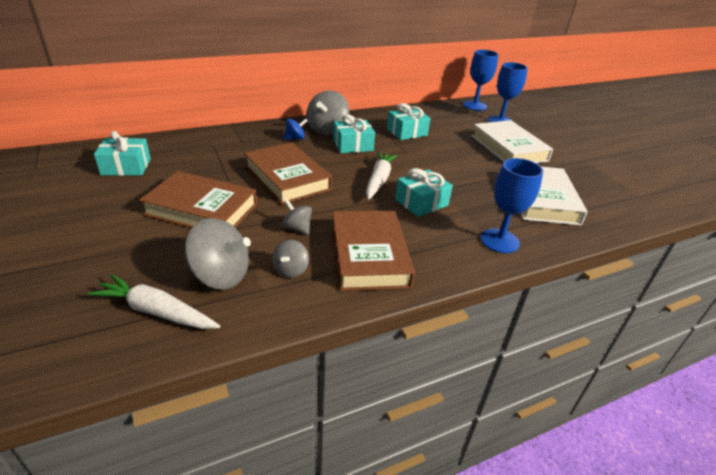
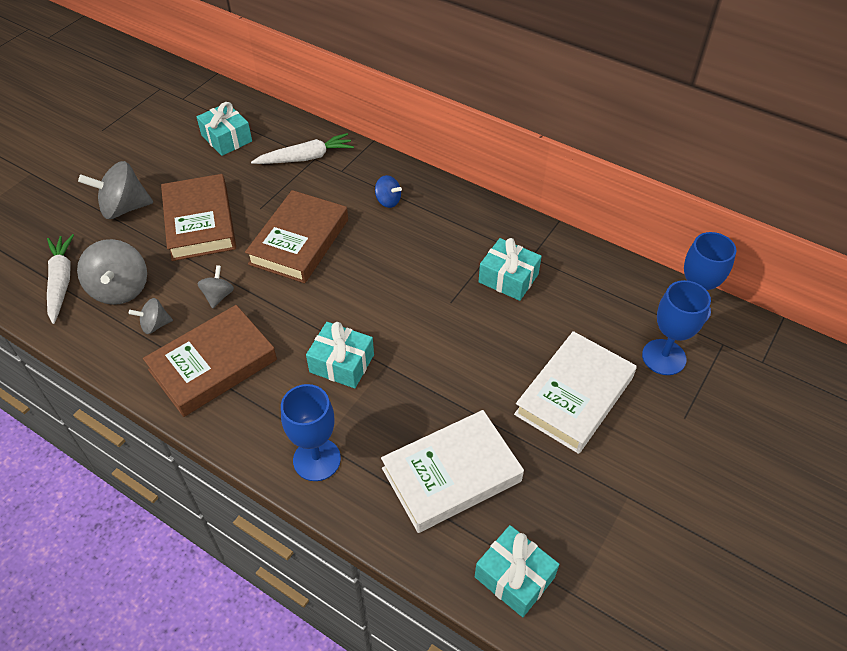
camera: 60 degrees right, 15 degrees up
(327, 130) = (437, 212): grey spinning top -> grey spinning top (124, 208)
(353, 145) = (420, 250): turquoise gift -> turquoise gift (514, 577)
(379, 180) = (359, 309): white carrot -> white carrot (305, 158)

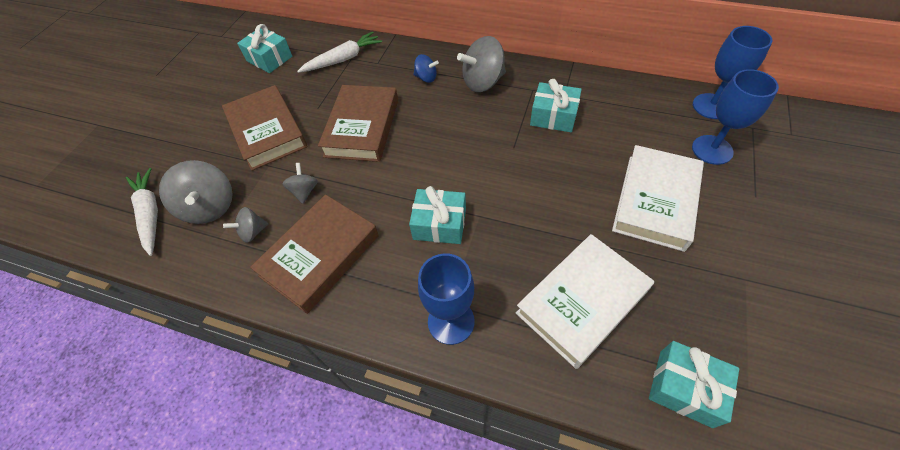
camera: 10 degrees left, 5 degrees up
(124, 208) = (193, 135): grey spinning top -> grey spinning top (483, 82)

